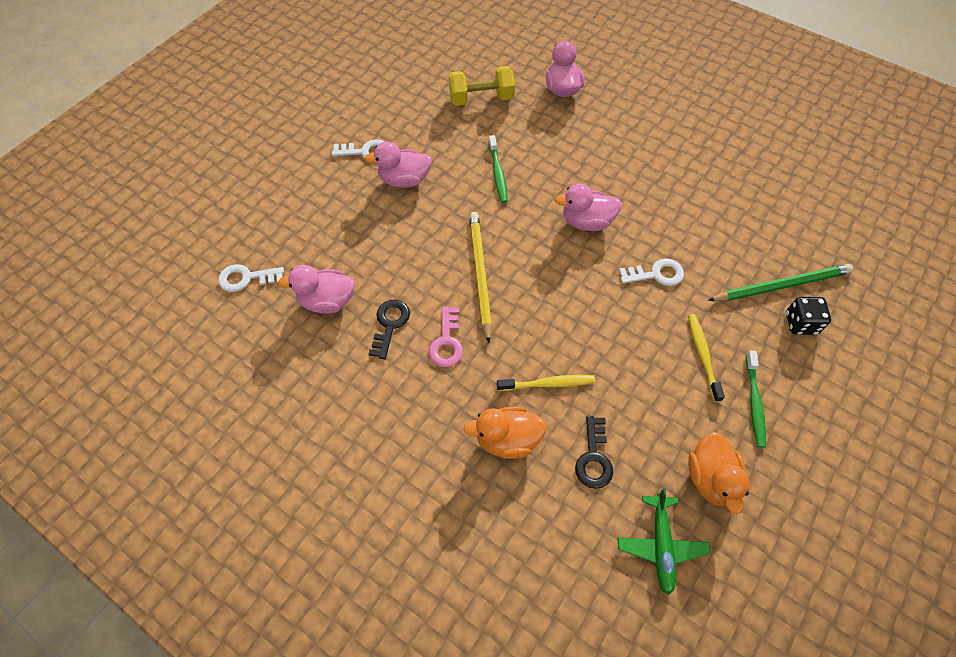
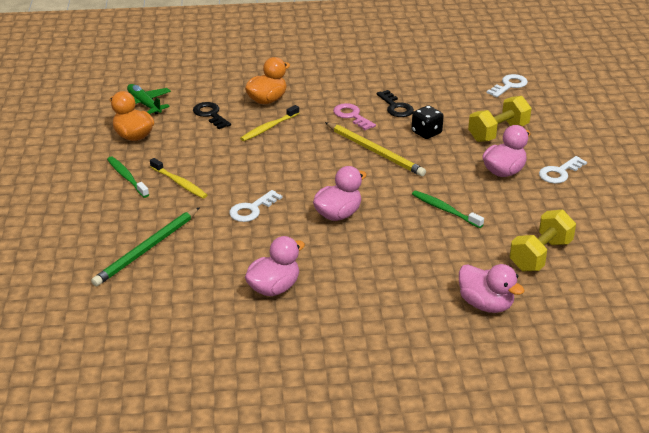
camera: 140 degrees right, 25 degrees down
(327, 301) = (447, 99): pink duck -> pink duck (274, 288)
(347, 224) = (498, 132): none -> yellow dumbbell
(801, 323) = (117, 233): black dice -> black dice (426, 133)

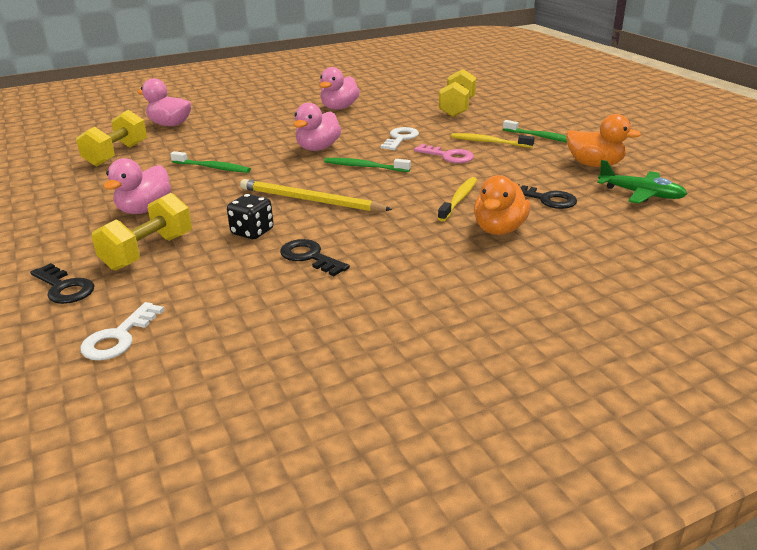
camera: 160 degrees right, 5 degrees down
(147, 249) = (457, 108): green pencil -> yellow dumbbell
(312, 178) = (364, 167): none -> green toothbrush
(352, 116) = (365, 232): pink key -> pink key (448, 156)
(547, 118) = (64, 288): none -> black key
(559, 172) = (71, 221): white key -> none

